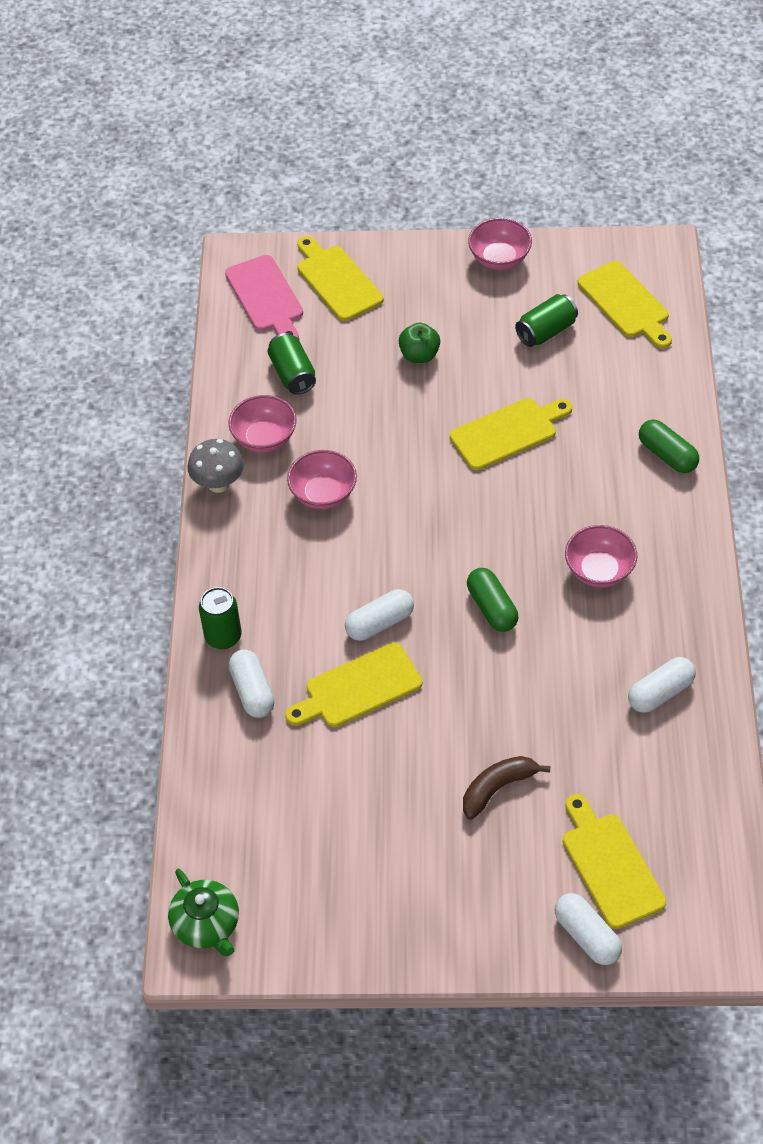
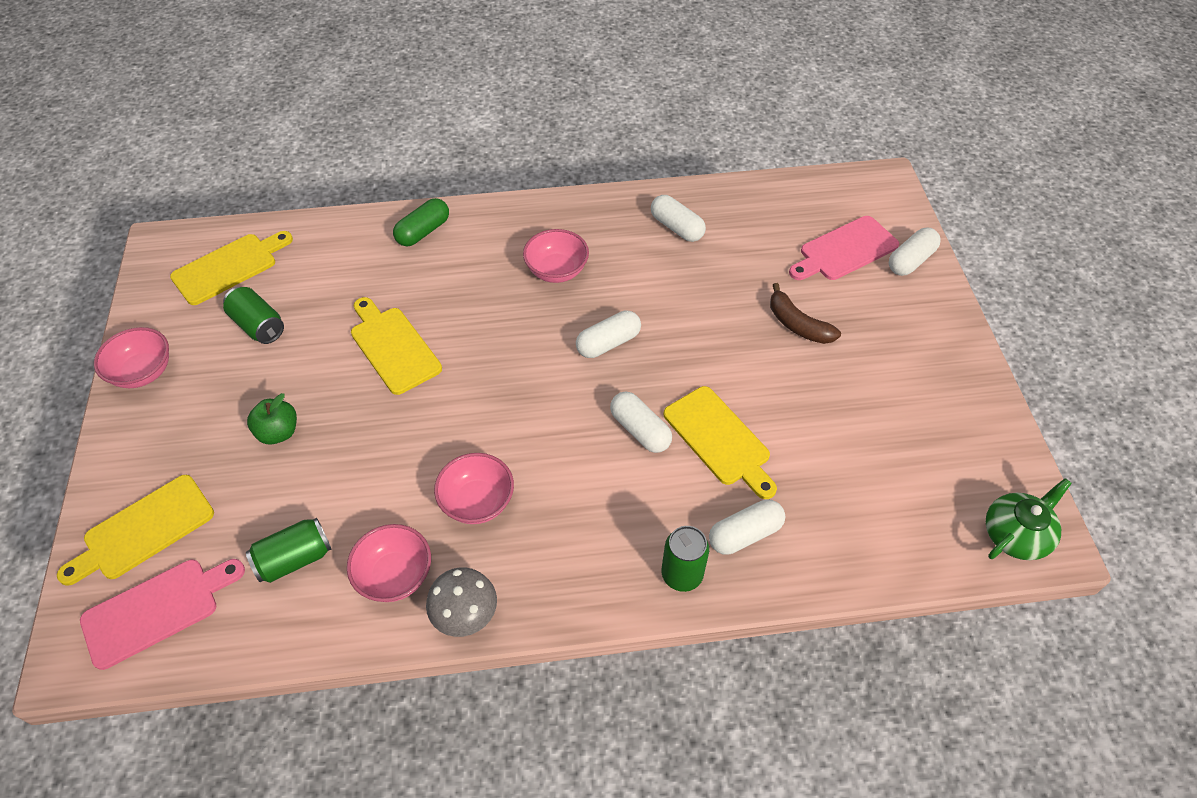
camera: 100 degrees left, 0 degrees up
(492, 608) = (608, 343): green capsule -> white capsule
(610, 865) = (845, 250): yellow cutting board -> pink cutting board

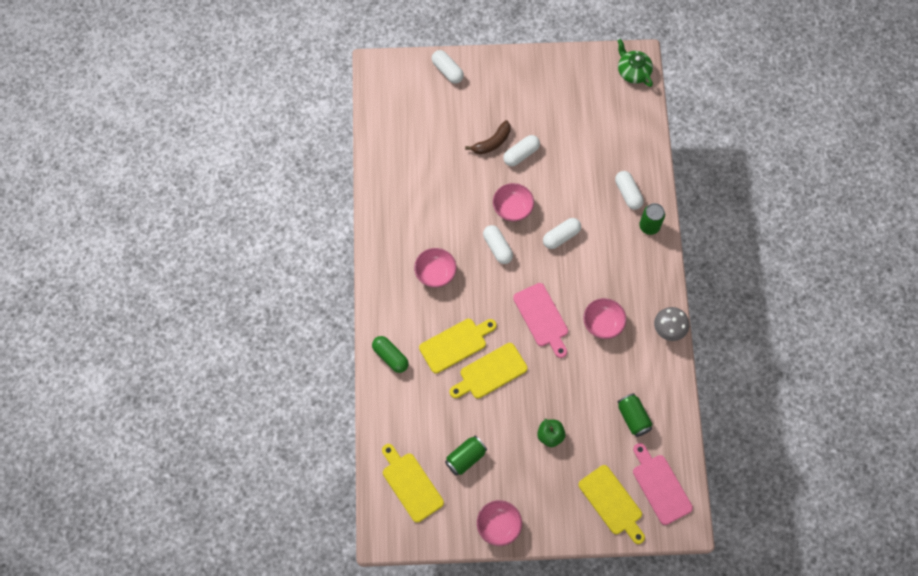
camera: 85 degrees left, 15 degrees up
(395, 575) = (645, 365): pink bowl -> pink bowl (512, 208)
(677, 227) = (404, 197): white capsule -> white capsule (521, 154)
(719, 439) = (570, 196): yellow cutting board -> yellow cutting board (455, 344)
(845, 250) = (435, 104): pink cutting board -> pink cutting board (542, 318)

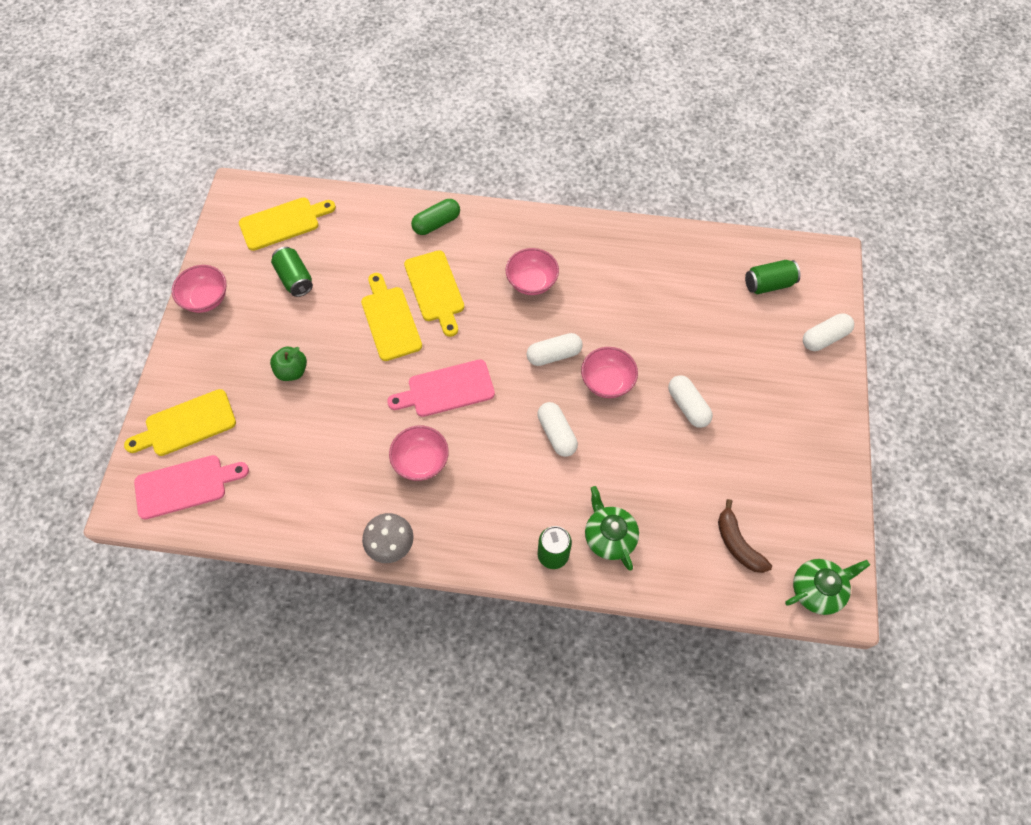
camera: 100 degrees right, 5 degrees down
(492, 142) = (709, 374): brown banana -> brown banana (737, 544)
(628, 193) = (609, 536): white capsule -> green teapot
(633, 418) = (284, 472): green can -> green can (768, 284)

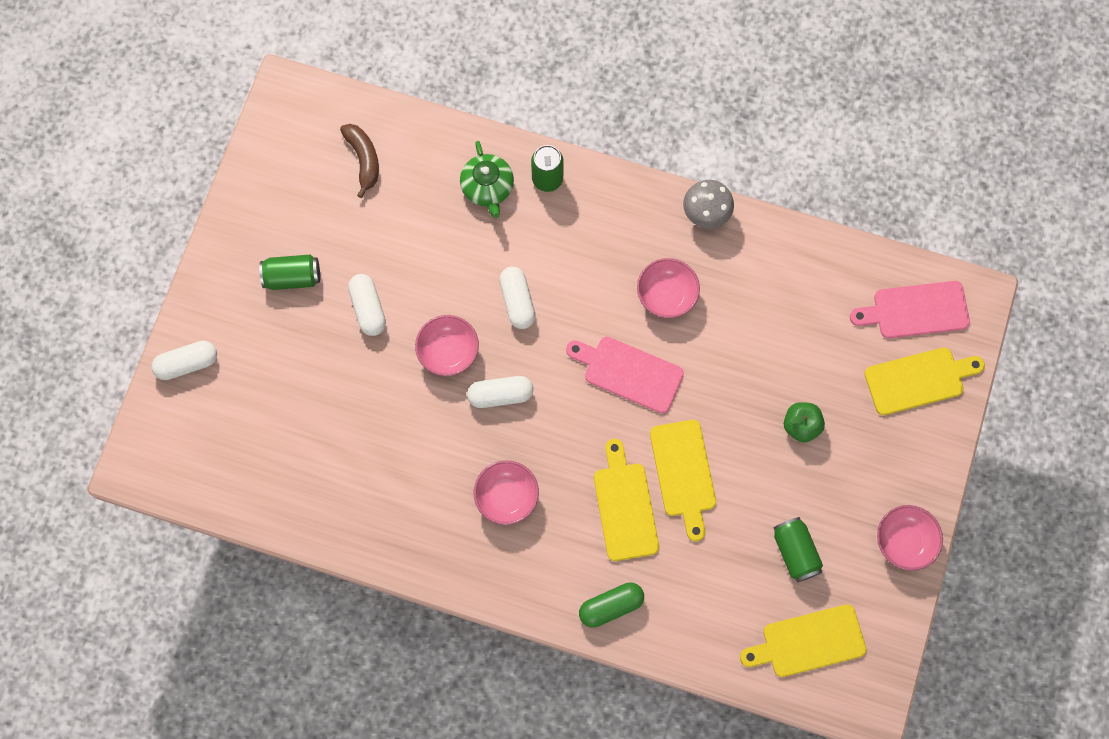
camera: 170 degrees left, 10 degrees up
(446, 389) = (628, 373): pink cutting board -> pink cutting board turned 150 degrees counterclockwise
(768, 284) = (224, 444): green can -> green can (292, 277)
(817, 589) = (302, 106): green teapot -> none

